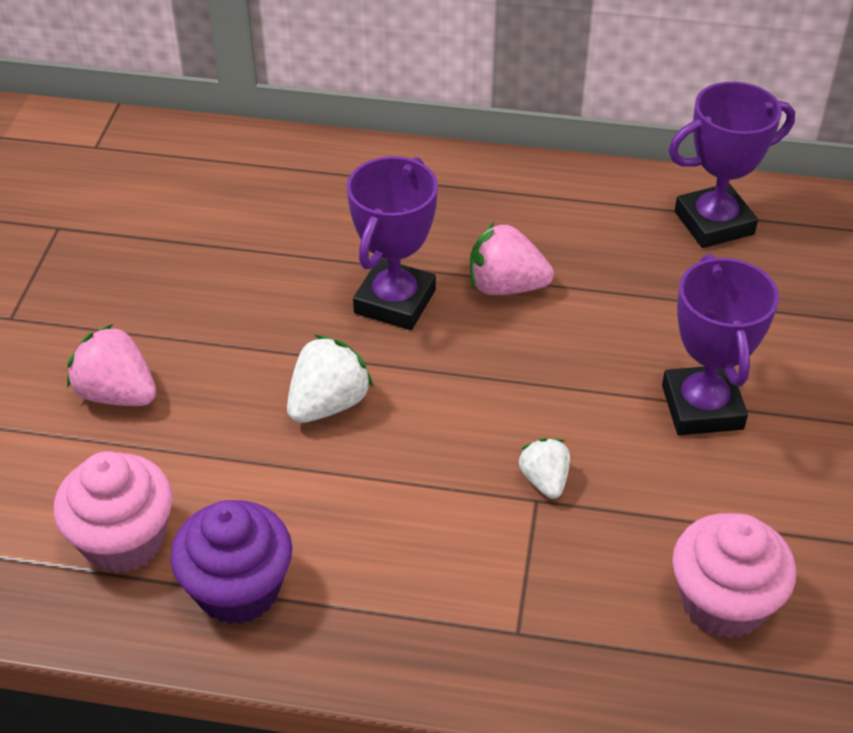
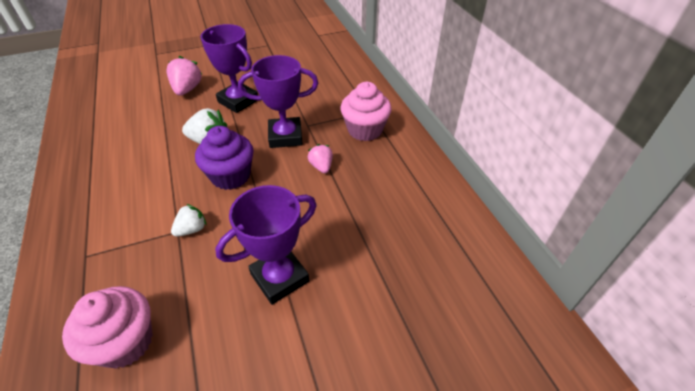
camera: 60 degrees right, 0 degrees up
(124, 540) = (110, 120): pink cupcake -> pink cupcake (365, 130)
(238, 589) = (92, 157): purple cupcake -> purple cupcake (231, 176)
(505, 286) = (321, 166): pink strawberry -> pink strawberry, size x0.64
(714, 223) = (440, 230): purple trophy -> purple trophy (238, 101)

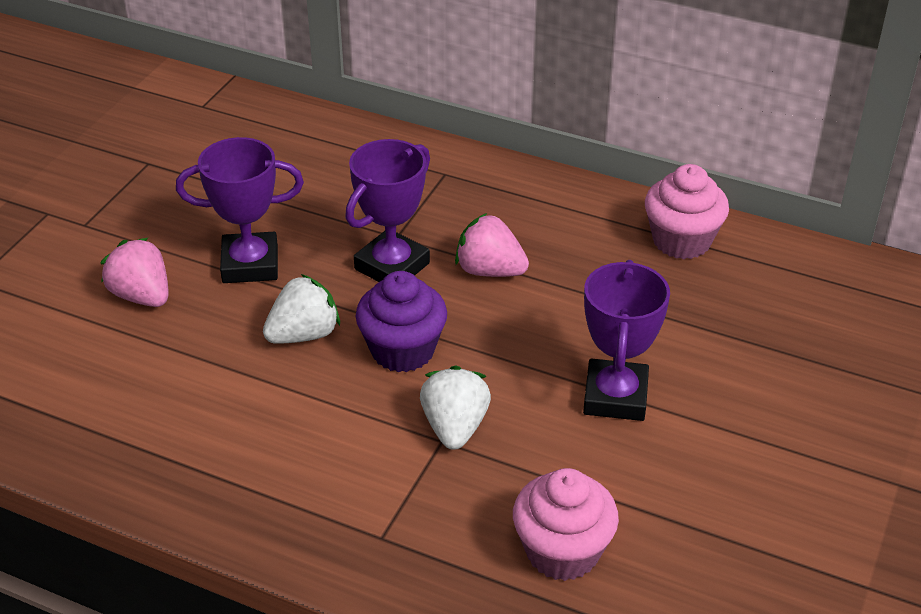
camera: 45 degrees left, 5 degrees down
(192, 229) = (455, 427): white strawberry -> white strawberry, size x1.57
(321, 166) = (490, 271): pink strawberry -> pink strawberry, size x1.57
(365, 130) = (474, 199): pink cupcake -> pink cupcake (681, 240)

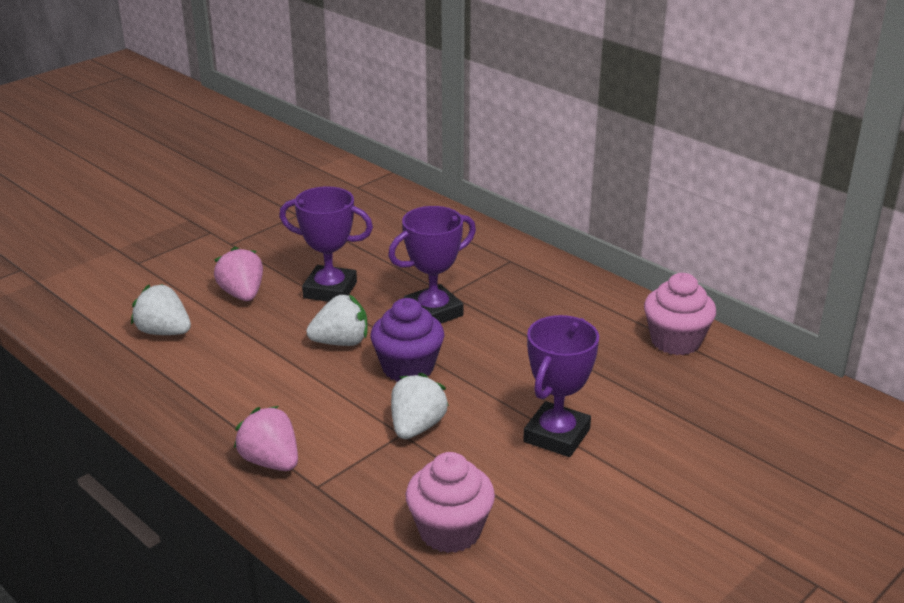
camera: 20 degrees right, 10 degrees down
(70, 374) = (164, 332): none -> white strawberry
(490, 271) = (506, 330): pink strawberry -> pink strawberry (271, 461)

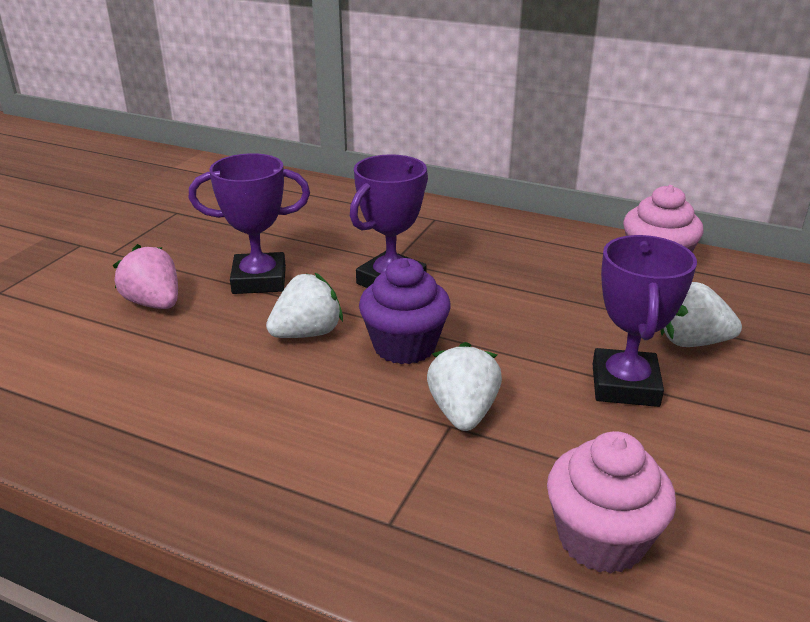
camera: 20 degrees left, 0 degrees up
(164, 332) = (70, 366): white strawberry -> white strawberry (692, 342)
(271, 461) = (306, 504): pink strawberry -> none

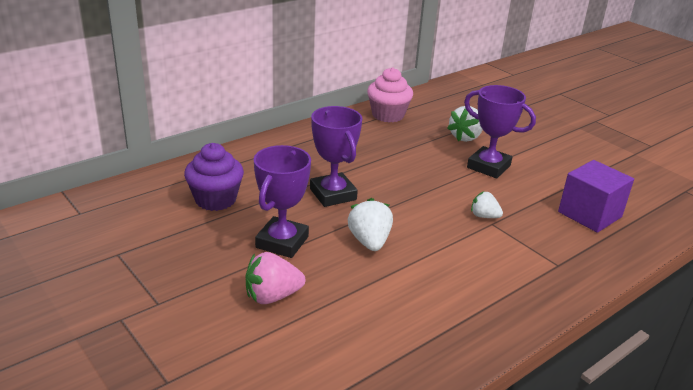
camera: 65 degrees left, 0 degrees up
(404, 346) = (410, 213): purple cupcake -> purple cupcake (215, 199)
(463, 412) = (484, 216): white strawberry -> white strawberry, size x0.64
(601, 539) = (589, 214): pink cupcake -> purple cube

